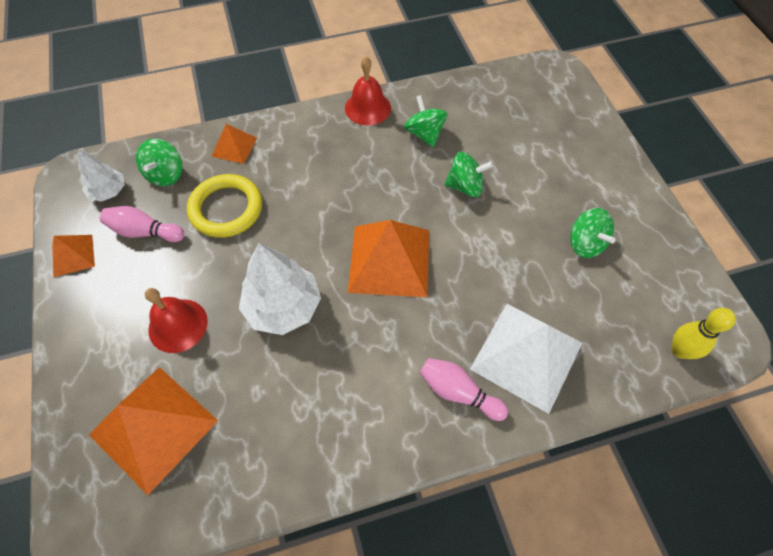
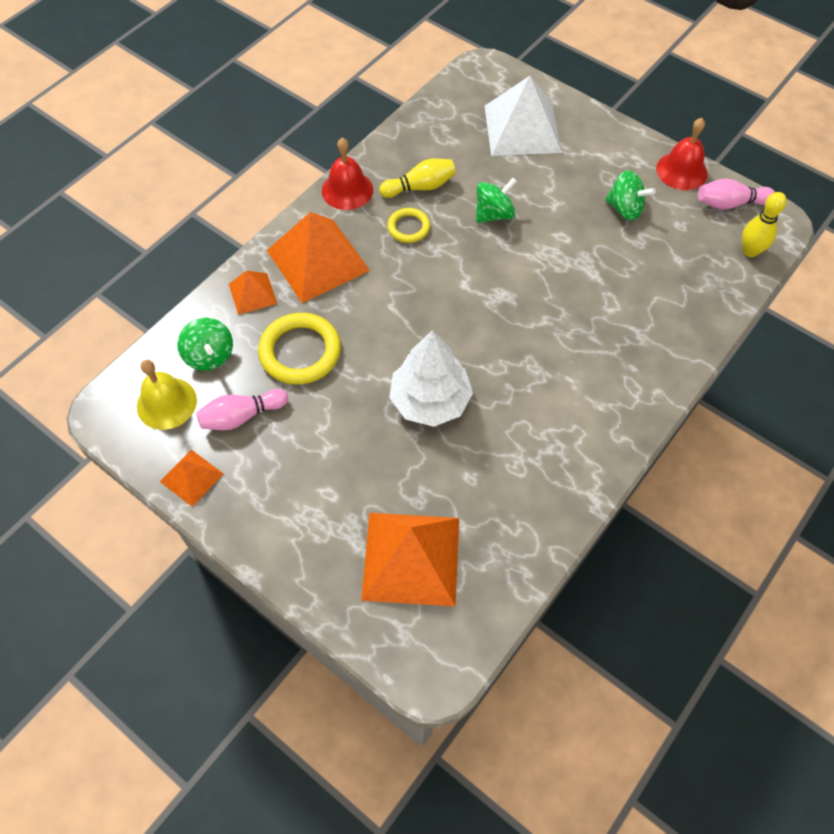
camera: 35 degrees left, 0 degrees up
(108, 191) = (166, 403): white tree -> yellow bell
(178, 325) = (353, 471): red bell -> red bell (681, 171)
(388, 160) = (408, 227): none -> yellow ring
(389, 260) = (484, 311): orange pyramid -> orange pyramid (318, 260)
(424, 134) = (420, 187): green spinning top -> yellow bowling pin
(458, 392) = (623, 377): pink bowling pin -> pink bowling pin (730, 203)
(527, 355) = (650, 320): white pyramid -> white pyramid (522, 128)

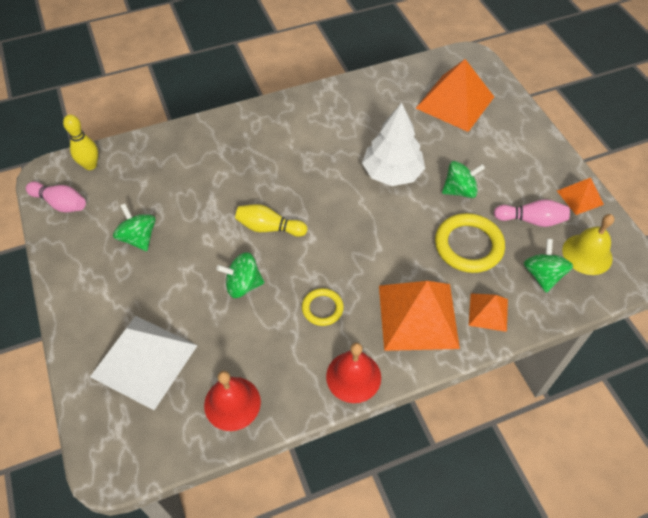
camera: 150 degrees left, 5 degrees down
(340, 415) = (459, 190): none -> green spinning top
(420, 187) = (285, 344): yellow bowling pin -> yellow bowling pin (269, 228)
(681, 171) = (61, 247): red bell -> red bell (232, 403)

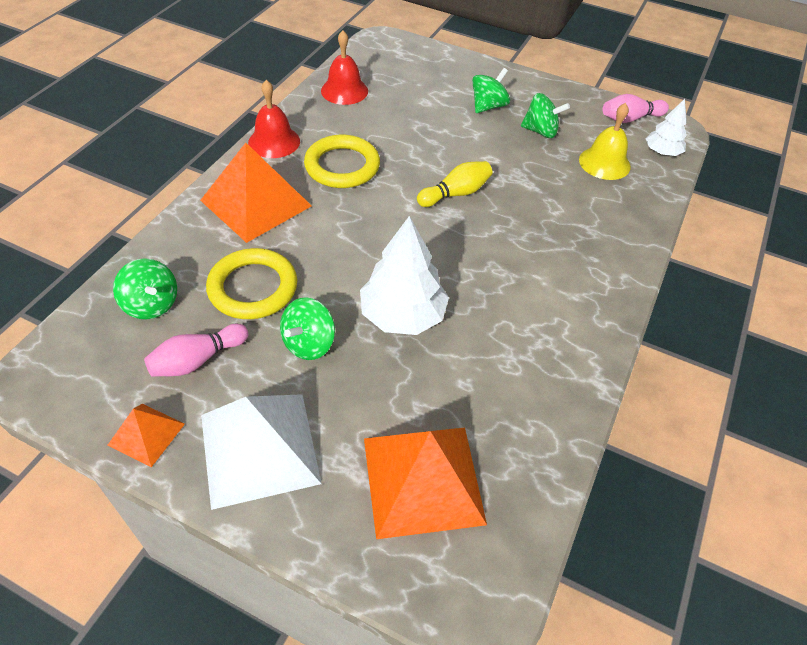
camera: 135 degrees right, 5 degrees down
(90, 165) = (662, 152): yellow bowling pin -> white tree
(144, 361) = (428, 80): white pyramid -> white pyramid (259, 448)
(243, 285) = (422, 147): green spinning top -> green spinning top (488, 106)
(322, 308) = (342, 166): yellow ring -> yellow ring, size x1.76
(488, 312) = (191, 240): orange pyramid -> none
(587, 254) = (106, 359): yellow bell -> yellow bell (604, 163)

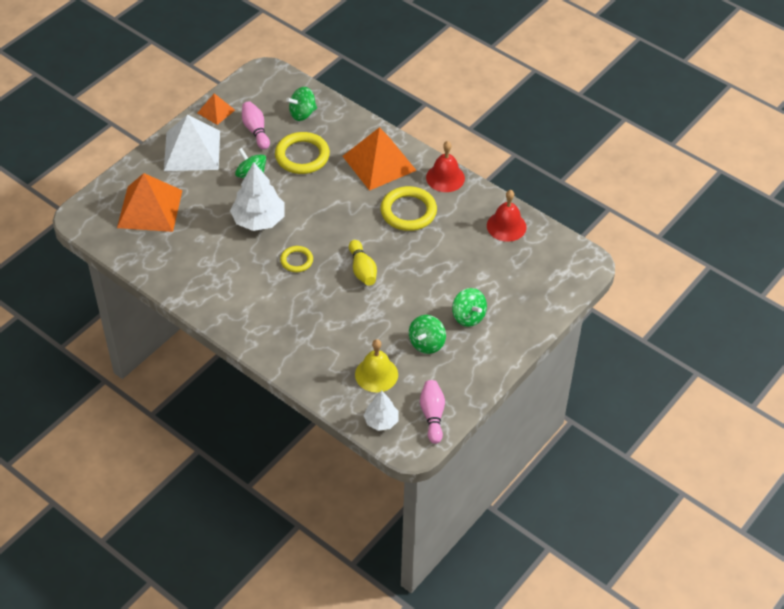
camera: 105 degrees right, 0 degrees up
(465, 258) = (296, 260): none -> yellow ring

